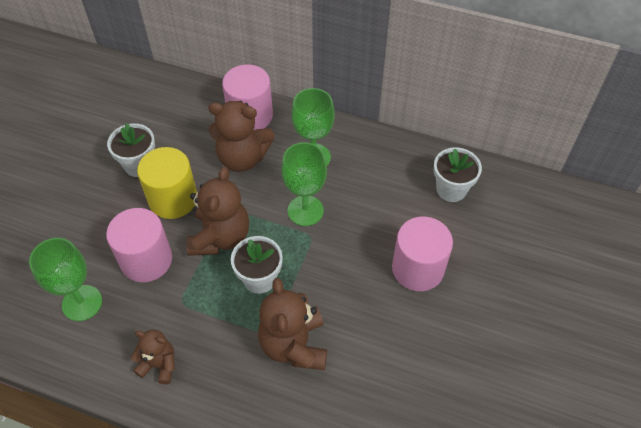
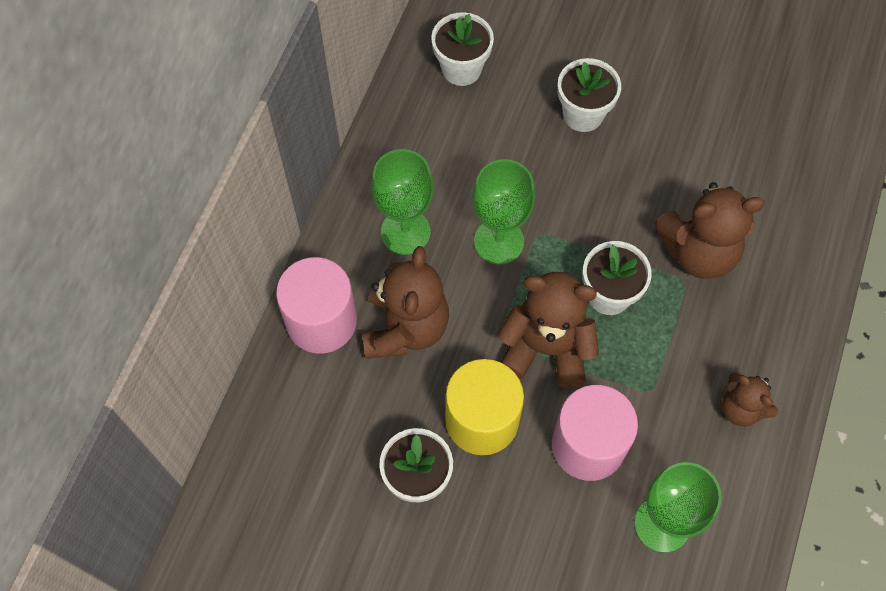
camera: 90 degrees left, 10 degrees up
(159, 365) = (741, 408): brown teddy bear -> brown teddy bear turned 60 degrees counterclockwise
(417, 268) = (583, 114): pink cylinder -> white flower pot

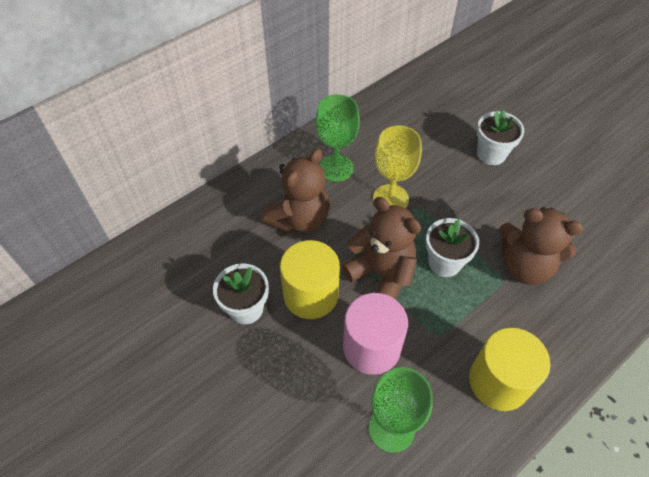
camera: 30 degrees right, 10 degrees down
(321, 321) = (253, 192): pink cylinder -> none
(461, 69) = (428, 100): white flower pot -> none
(499, 241) = (390, 199): green goblet -> yellow goblet
(741, 408) = (498, 382): brown teddy bear -> yellow cylinder

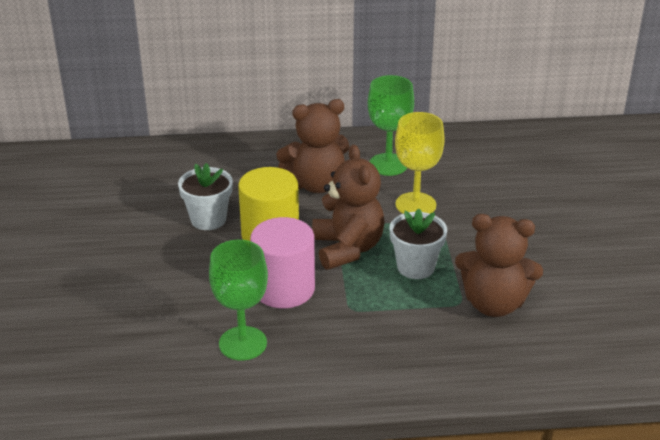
camera: 35 degrees right, 20 degrees down
(491, 154) = (559, 214): white flower pot -> none
(498, 382) = (371, 363): yellow cylinder -> none
(524, 266) = (494, 304): brown teddy bear -> brown teddy bear turned 45 degrees counterclockwise

